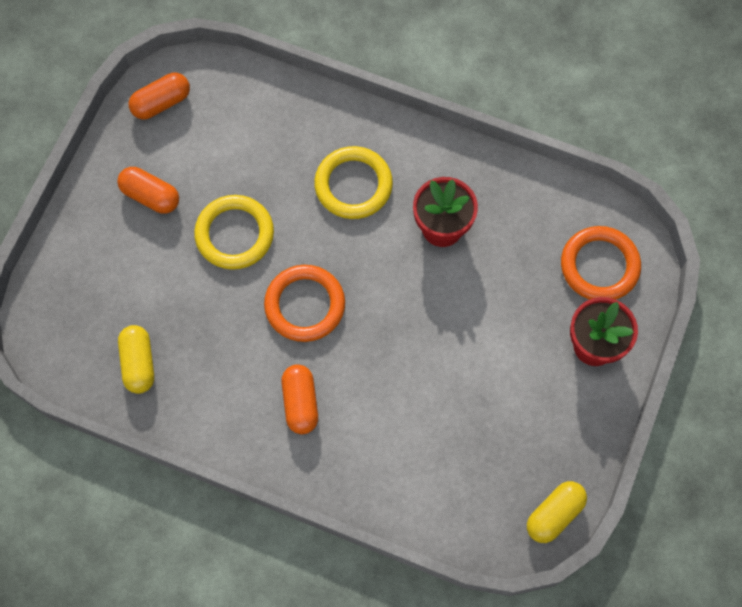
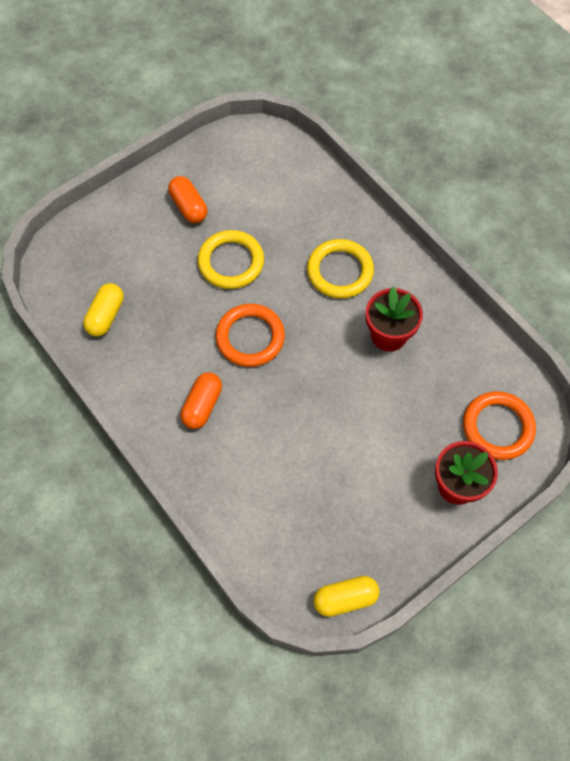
camera: 30 degrees right, 5 degrees down
(161, 103) = (237, 148): orange capsule -> none

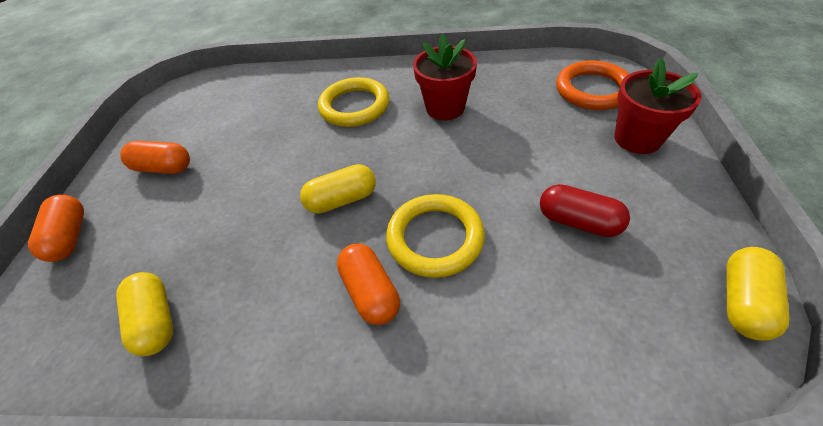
camera: 45 degrees left, 15 degrees down
(108, 214) = (70, 237): none -> orange capsule
(231, 262) = (253, 169): yellow ring -> yellow ring (435, 238)
(250, 337) = (342, 200): orange ring -> yellow capsule
(341, 486) = (578, 221): none -> red capsule

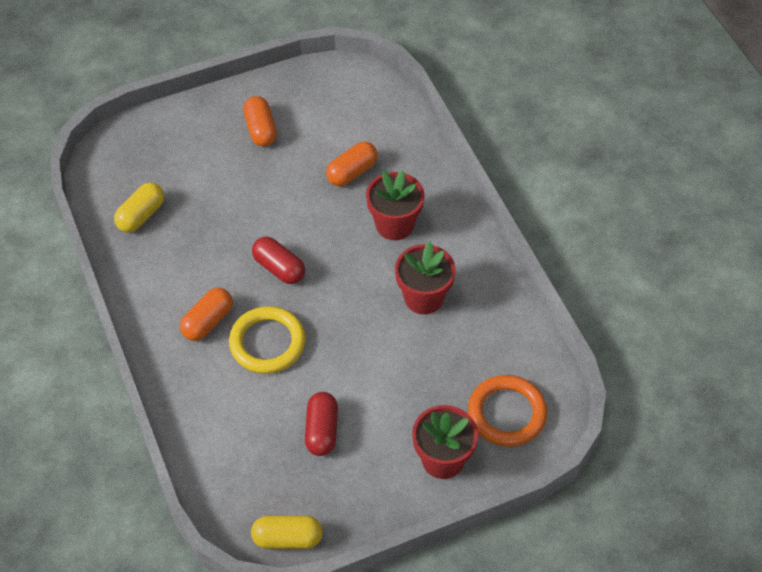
camera: 60 degrees right, 5 degrees up
(70, 237) = (177, 120): orange capsule -> orange capsule (352, 172)
(342, 200) = (279, 268): yellow capsule -> red capsule
(354, 106) = (394, 225): yellow ring -> red flower pot

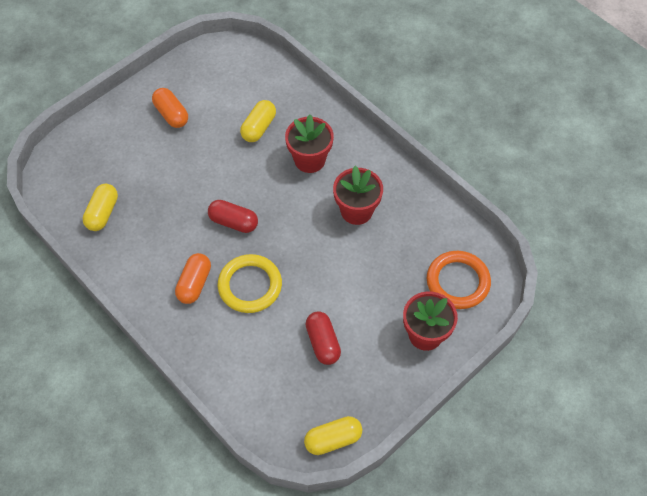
camera: 20 degrees left, 5 degrees up
(352, 172) = (259, 127): orange capsule -> yellow capsule

